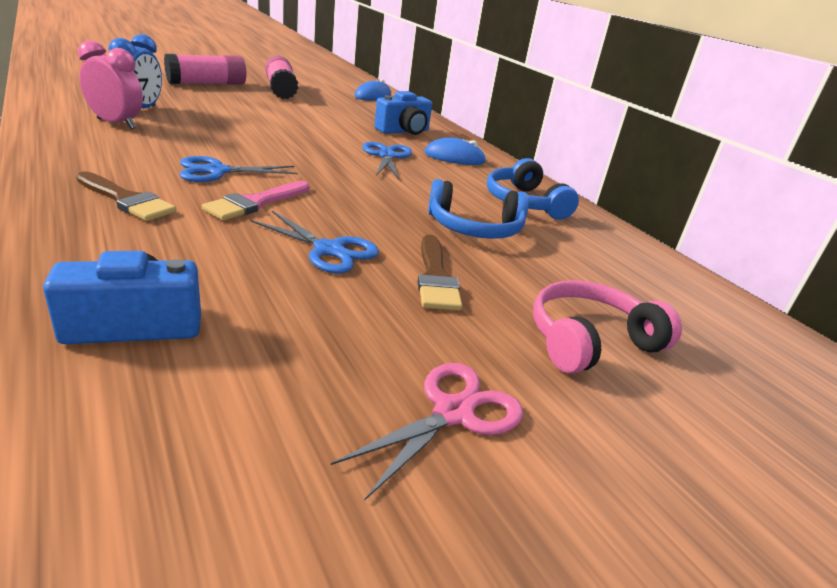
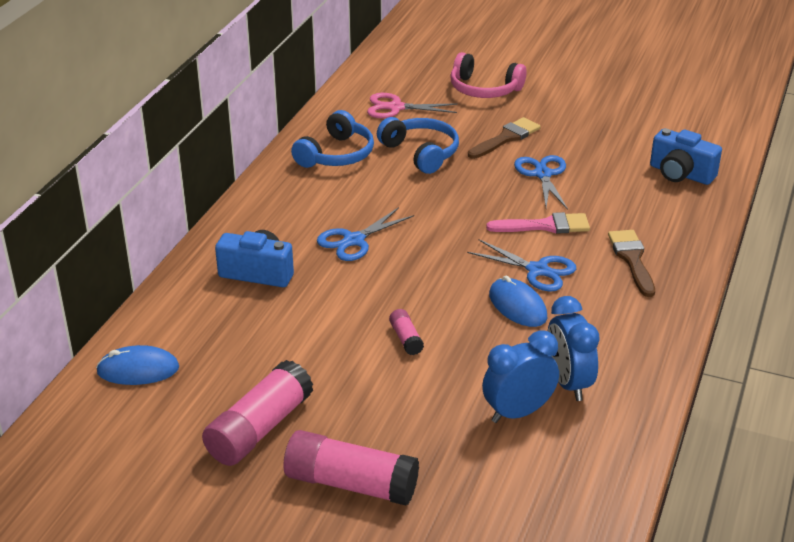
camera: 125 degrees left, 5 degrees up
(116, 124) = (568, 383): pink clock -> blue clock
(261, 123) = (406, 339): none -> pink glue stick
(453, 412) = (587, 98): pink scissors -> pink scissors (395, 108)
(454, 157) = (287, 216): blue mouse -> blue mouse (517, 306)

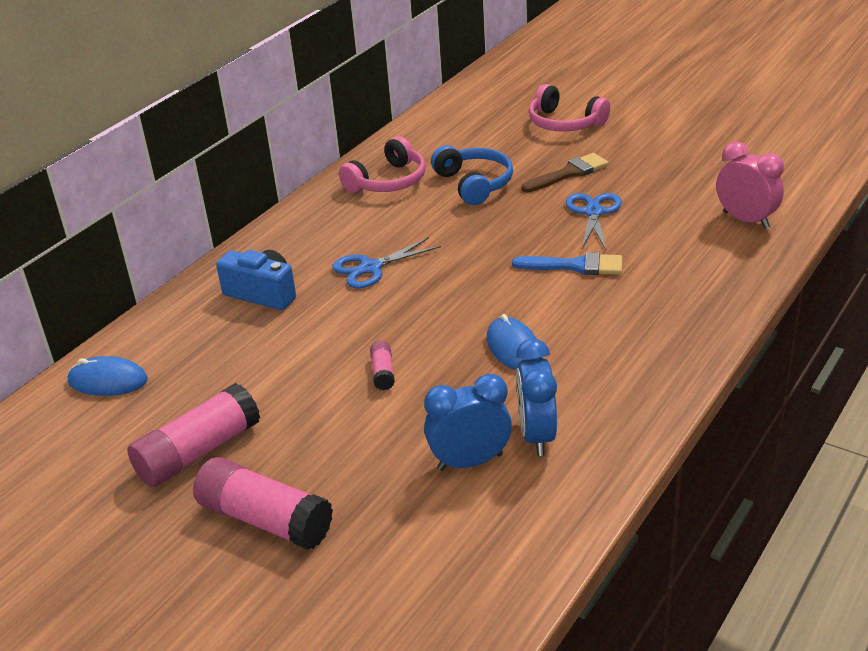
camera: 15 degrees right, 0 degrees up
(336, 155) = (388, 181): blue headphones -> pink headphones
(395, 108) = (466, 138): pink scissors -> none
(538, 270) = (550, 312): blue scissors -> none
(545, 226) = (575, 266): pink brush -> blue brush
(632, 259) = (657, 308): brown brush -> none
(680, 174) = (746, 220): blue camera -> pink clock

